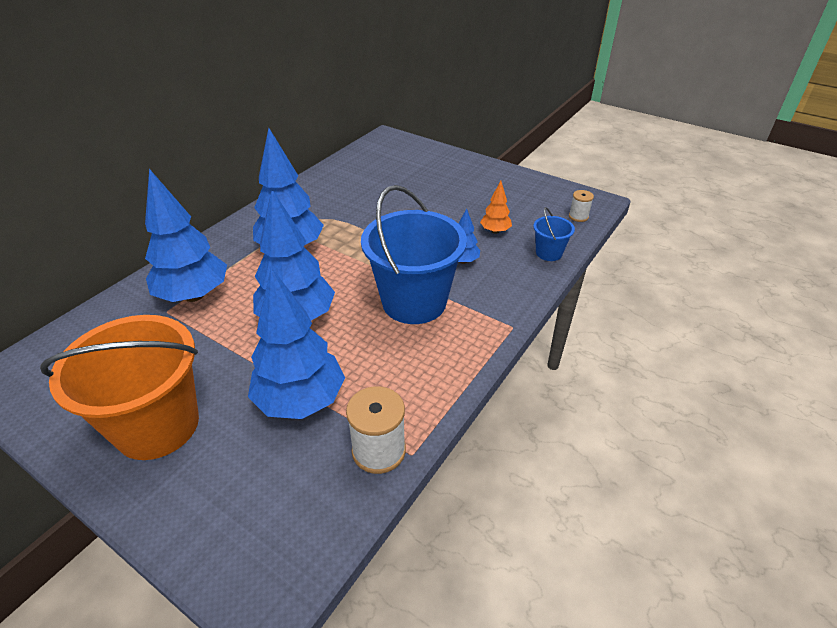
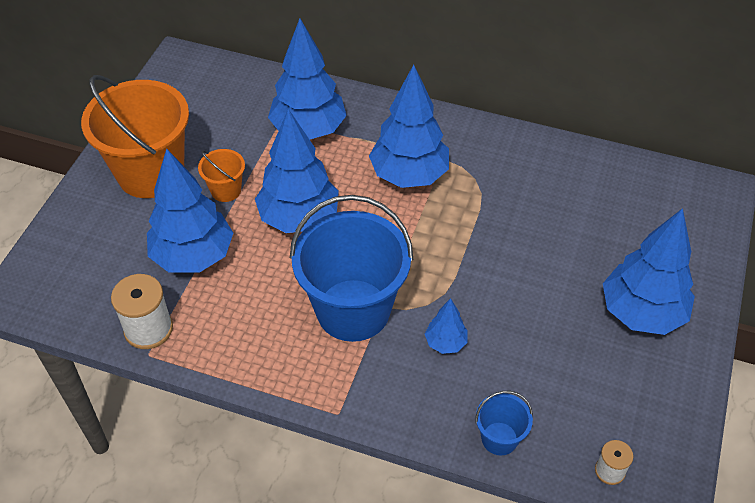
camera: 75 degrees right, 10 degrees up
(228, 364) = (226, 190): none -> orange bucket
(466, 181) = (641, 313): none -> blue tree
(495, 231) = (525, 368): orange tree -> none

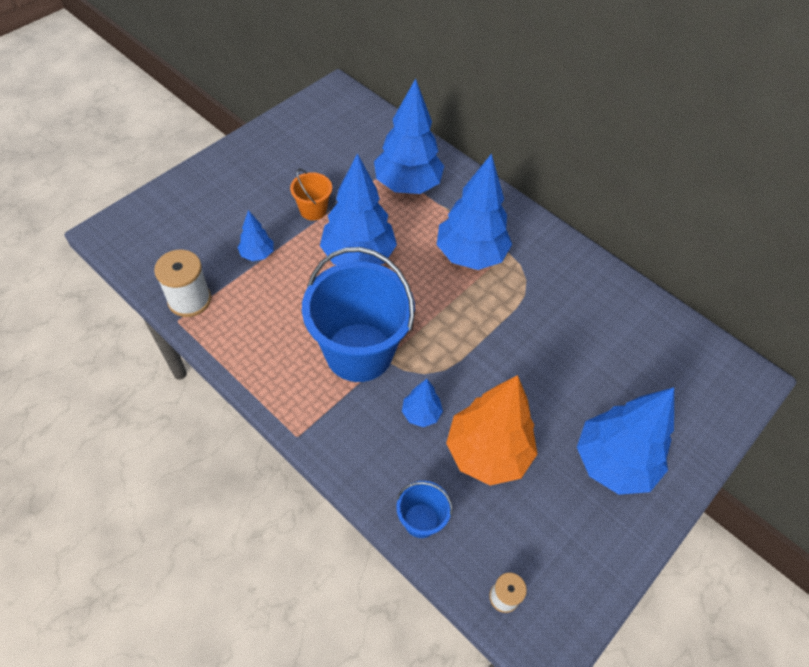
camera: 20 degrees right, 5 degrees up
(150, 173) = (263, 174): orange bucket -> none
(193, 256) = (257, 254): blue tree -> blue tree, size x0.47
(526, 352) = (487, 453): none -> orange tree

